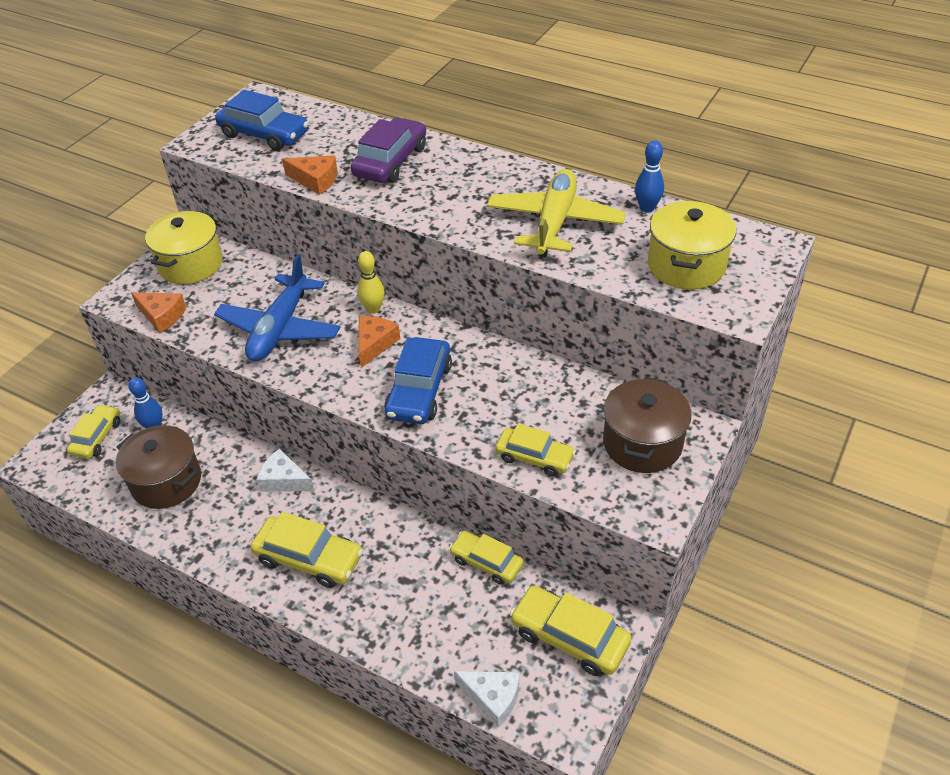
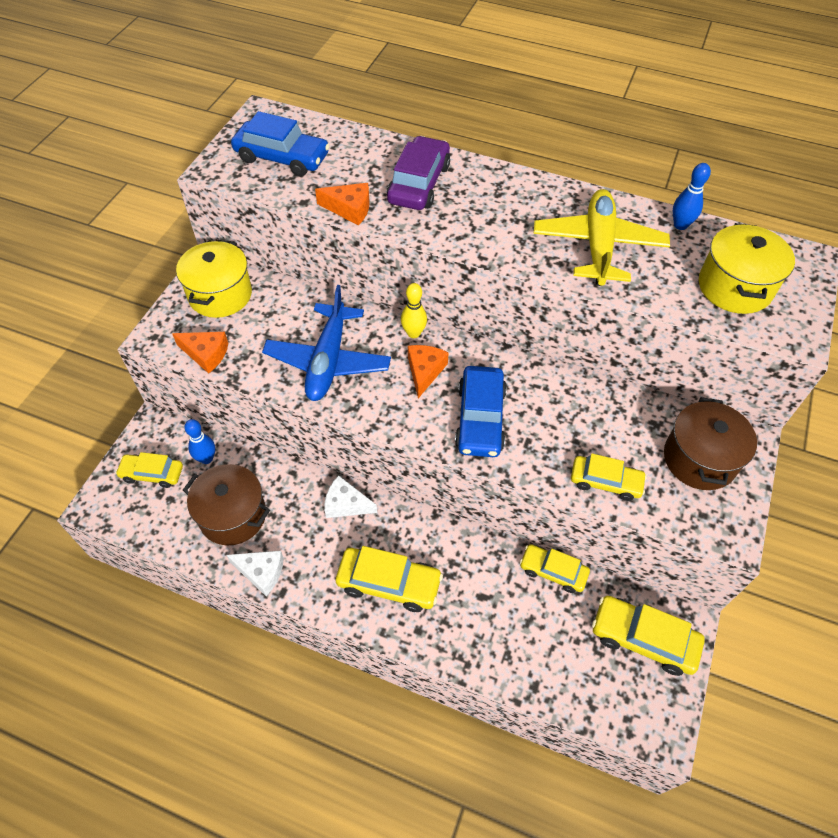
camera: 10 degrees left, 10 degrees up
(97, 437) = (152, 474): yellow car -> yellow car turned 90 degrees counterclockwise
(492, 697) = (589, 706): white cheese -> white cheese (261, 572)

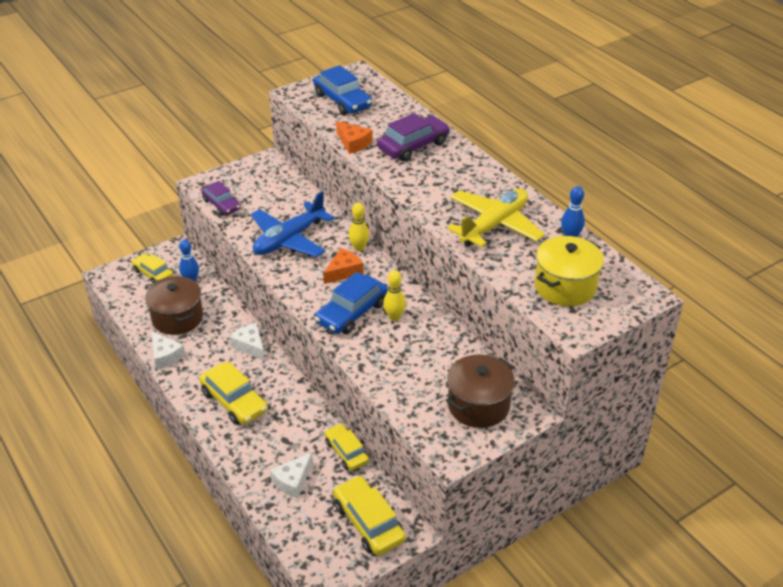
camera: 35 degrees right, 15 degrees down
(206, 354) = (221, 204): orange cheese -> purple car
(220, 295) = (260, 177): yellow pot -> none
(527, 400) = (394, 317): none -> yellow bowling pin
(532, 640) = (293, 480): none -> white cheese
(605, 482) = (397, 385): yellow car -> none

